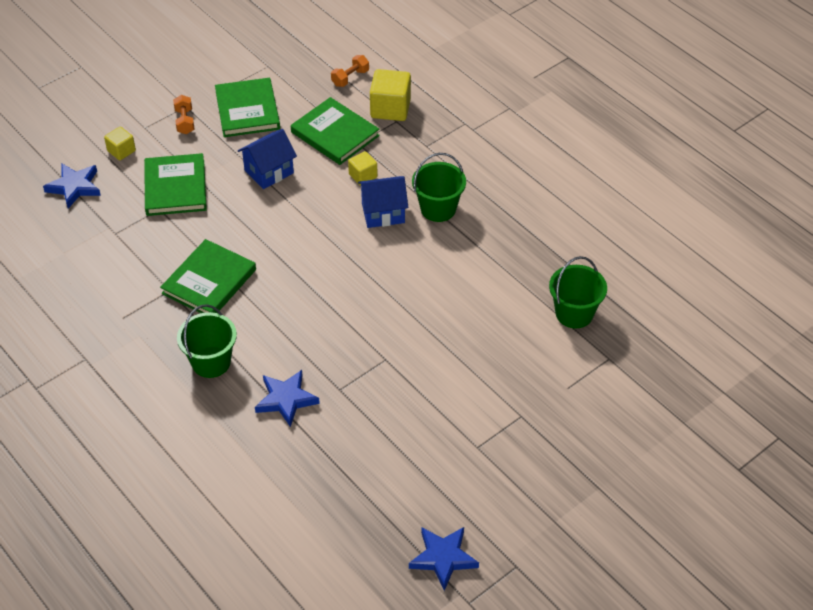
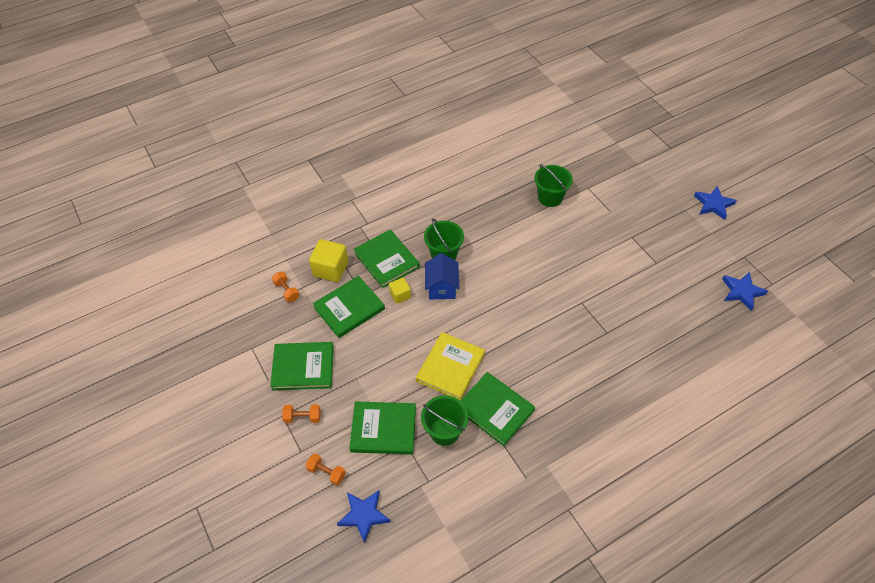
camera: 80 degrees left, 5 degrees up
(121, 151) = (326, 472): yellow cube -> orange dumbbell
(211, 362) = (577, 414): green bucket -> green bucket (444, 431)
(263, 235) = (450, 367): none -> yellow book
(269, 172) = (381, 358): blue house -> none
(286, 400) = (615, 366): blue star -> blue star (713, 204)
(416, 156) = (386, 260): none -> green book

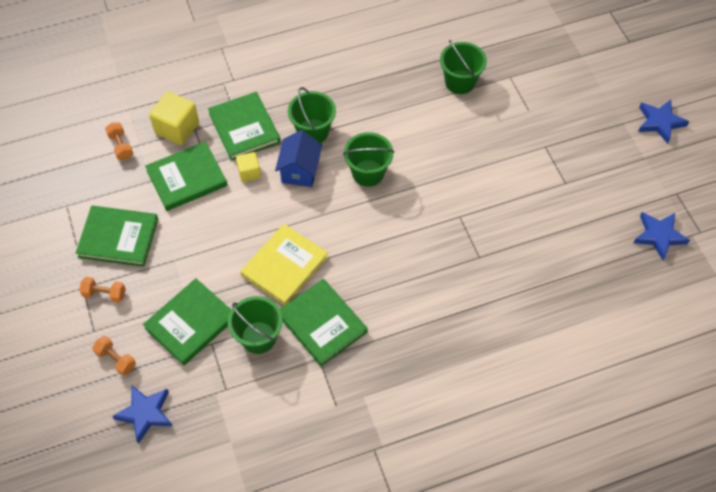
camera: 10 degrees right, 5 degrees up
(383, 429) = (190, 323): green book -> green book turned 60 degrees counterclockwise
(497, 280) = (368, 173): none -> green bucket

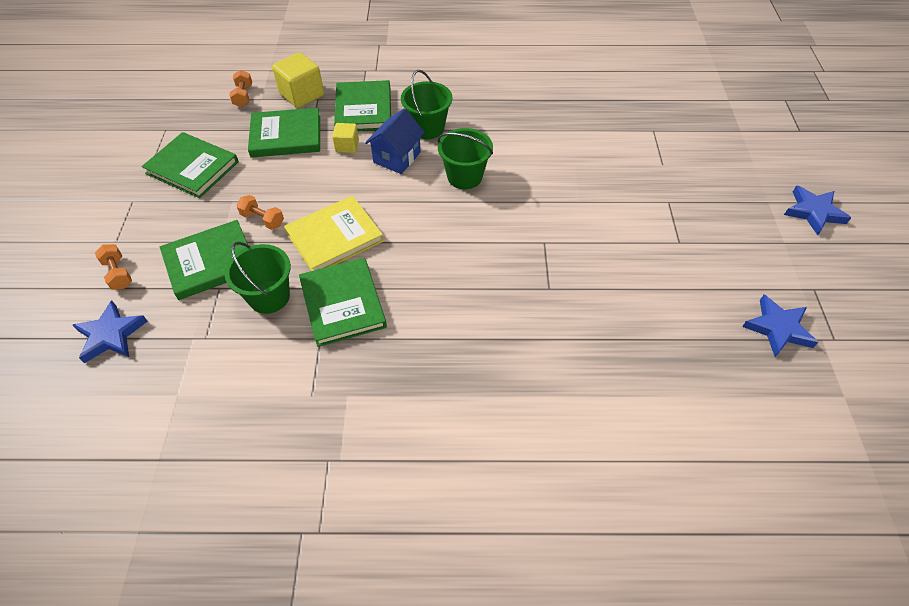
camera: 20 degrees right, 5 degrees down
(104, 294) = (148, 211): orange dumbbell -> orange dumbbell (263, 219)
(460, 82) = (597, 122): green bucket -> none

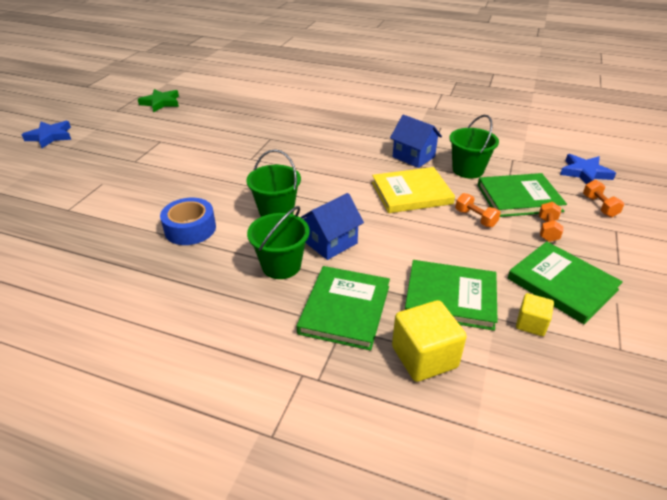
camera: 160 degrees left, 15 degrees down
(243, 96) = (514, 379): orange dumbbell -> orange dumbbell (547, 229)
(343, 304) = (413, 157): green book -> blue house
(347, 146) = (379, 267): yellow cube -> yellow cube (531, 324)
(527, 140) = (190, 229): none -> blue tape
(778, 328) = (161, 103): blue star -> green star

